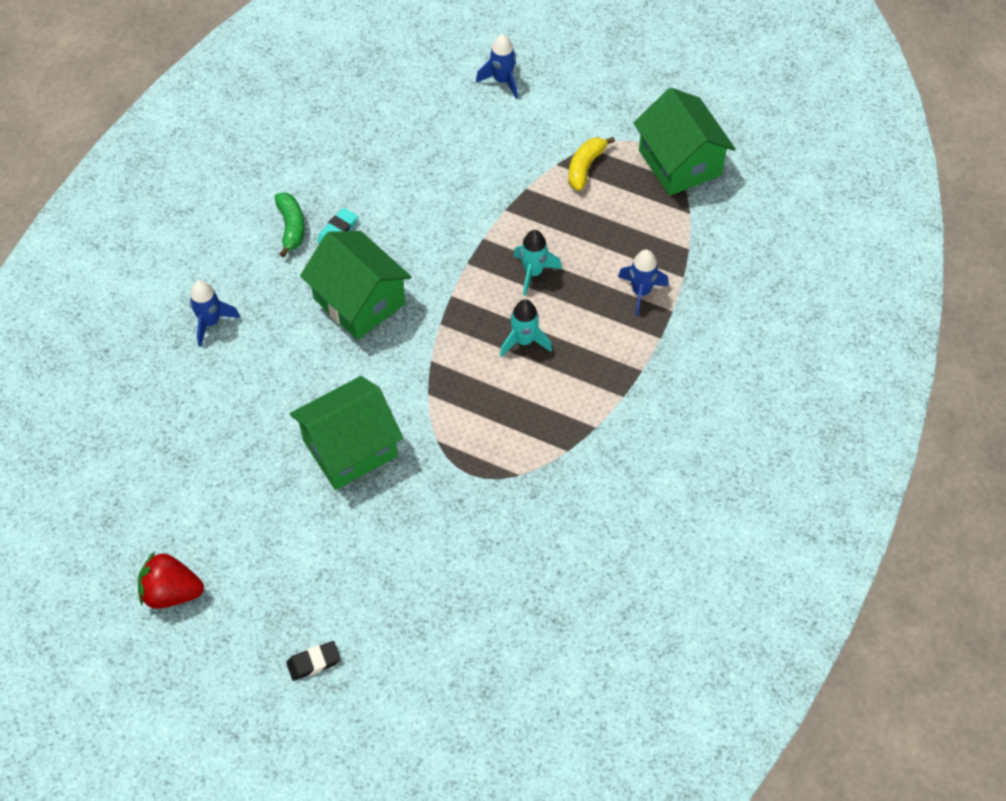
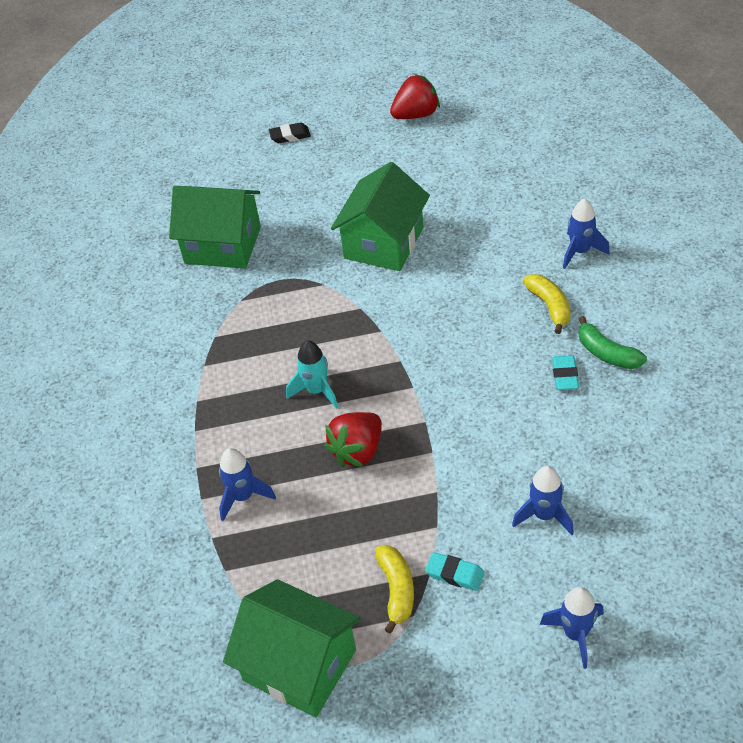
camera: 150 degrees right, 10 degrees down
(287, 291) = (549, 306): none -> yellow banana
(313, 662) = (290, 136): black eraser -> black eraser turned 45 degrees clockwise
(359, 301) = (484, 335): green house -> green house (223, 245)
(452, 151) = (544, 515): none -> blue rocket
(533, 273) = (358, 451): turquoise rocket -> red strawberry
(541, 154) = (455, 574): none -> turquoise eraser

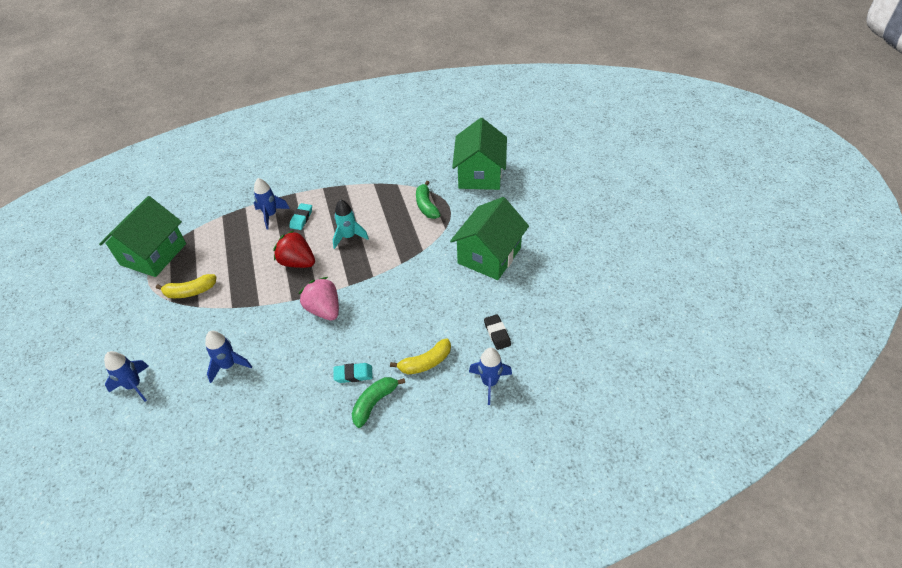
camera: 80 degrees right, 0 degrees up
(272, 303) = (426, 206): none -> green banana
(290, 136) = (600, 191): black eraser -> black eraser (497, 334)
(383, 243) = (489, 256): green house -> green house turned 75 degrees counterclockwise
(416, 115) = (645, 261): red strawberry -> none
(454, 412) = (324, 310): none -> pink strawberry
(455, 574) = (194, 319): turquoise eraser -> turquoise eraser (301, 218)

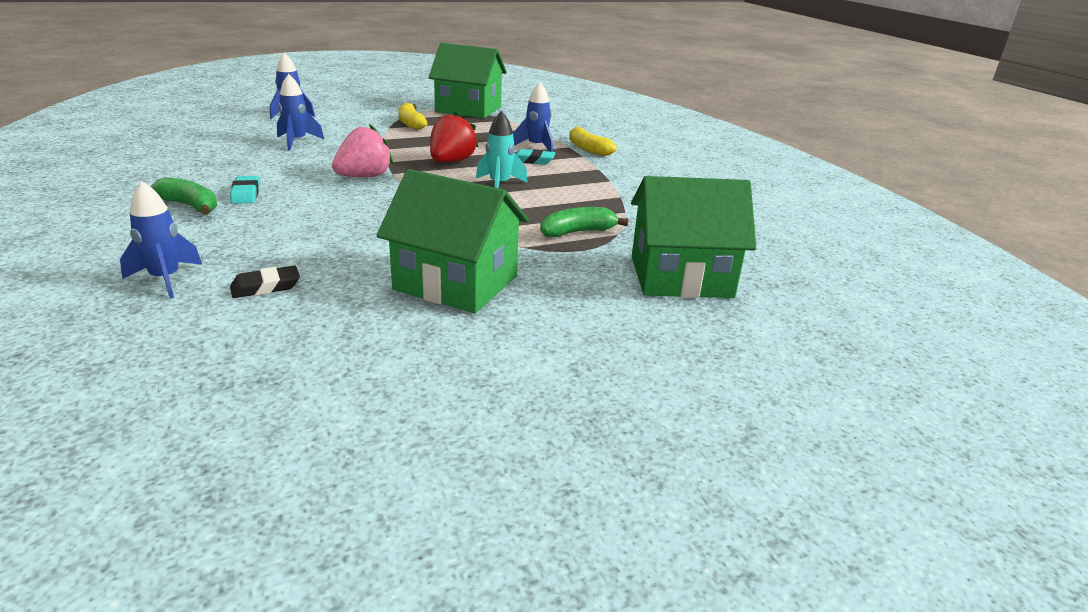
camera: 80 degrees right, 20 degrees down
(425, 362) = (238, 234): yellow banana -> yellow banana (587, 149)

